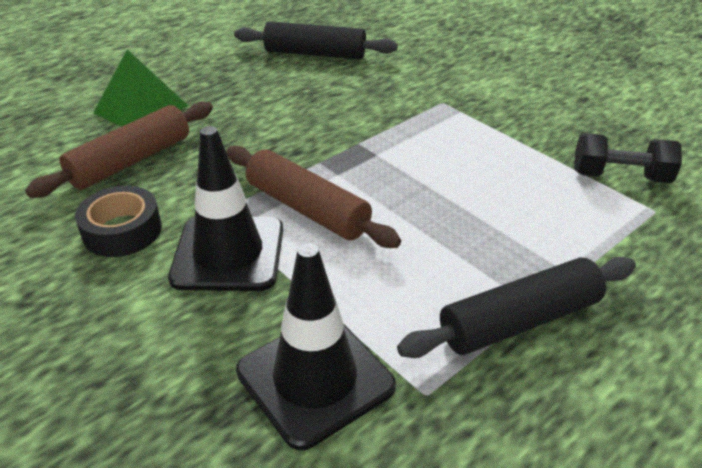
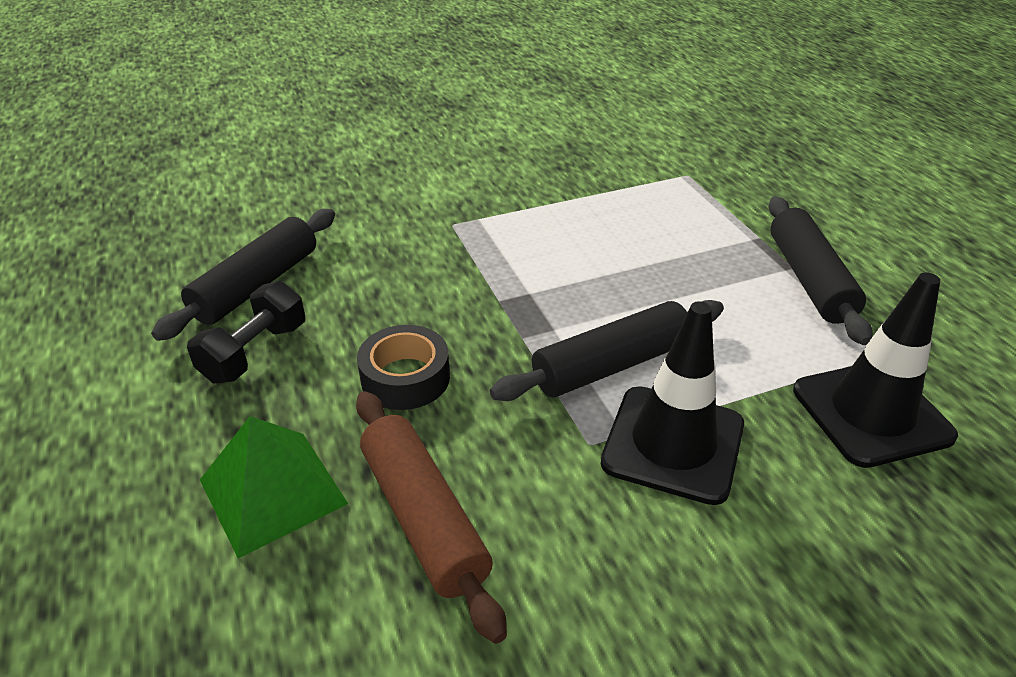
camera: 70 degrees left, 0 degrees up
(122, 231) = (595, 543): black tape -> black tape (405, 378)
(307, 209) = (611, 365): brown rolling pin -> black rolling pin
(620, 176) = (636, 173): black dumbbell -> black dumbbell (255, 352)

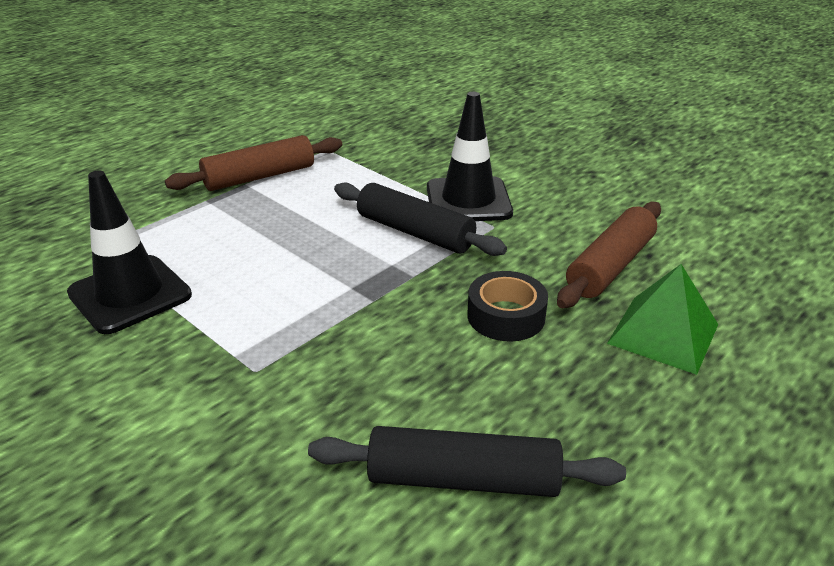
camera: 115 degrees left, 5 degrees down
(255, 352) = (556, 419): black dumbbell -> none
(809, 280) = (259, 177): black rolling pin -> brown rolling pin
(871, 413) = (389, 151): black traffic cone -> black traffic cone (130, 294)

